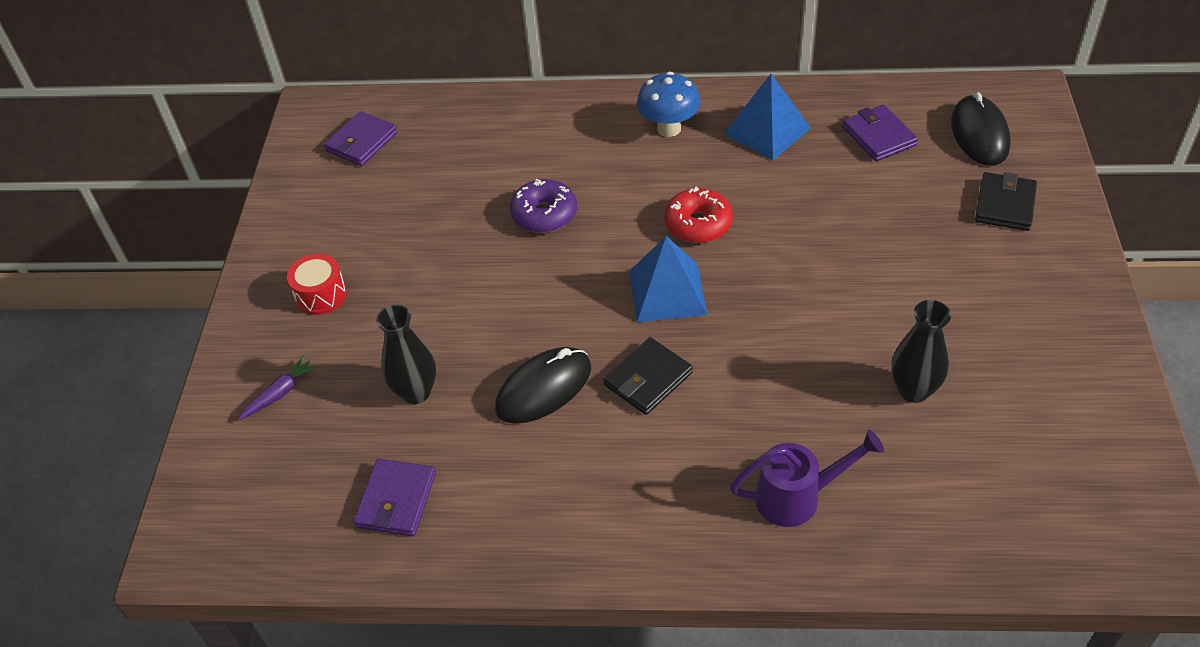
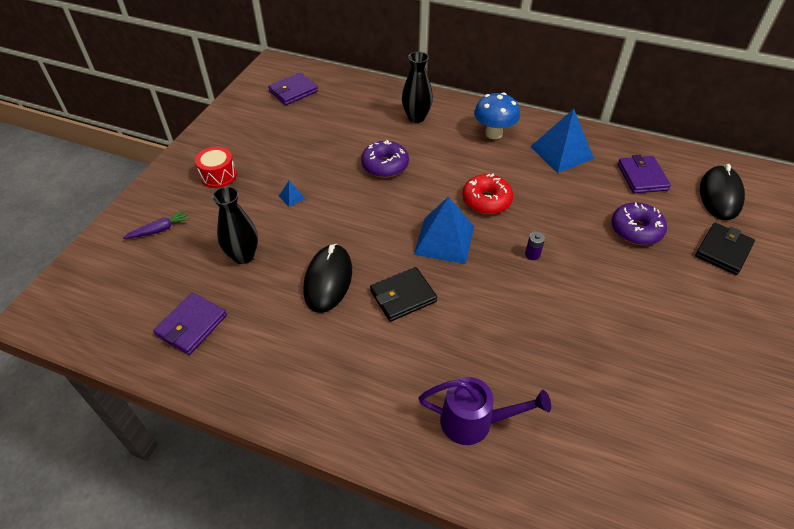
camera: 15 degrees right, 0 degrees up
(440, 294) = (292, 197): none -> blue pyramid
(544, 388) = (328, 280): black mouse -> black mouse turned 60 degrees counterclockwise
(784, 278) = (532, 254): none -> purple battery
(896, 209) = (636, 230): none -> purple donut
(913, 390) = (599, 368): black vase -> black vase (416, 117)

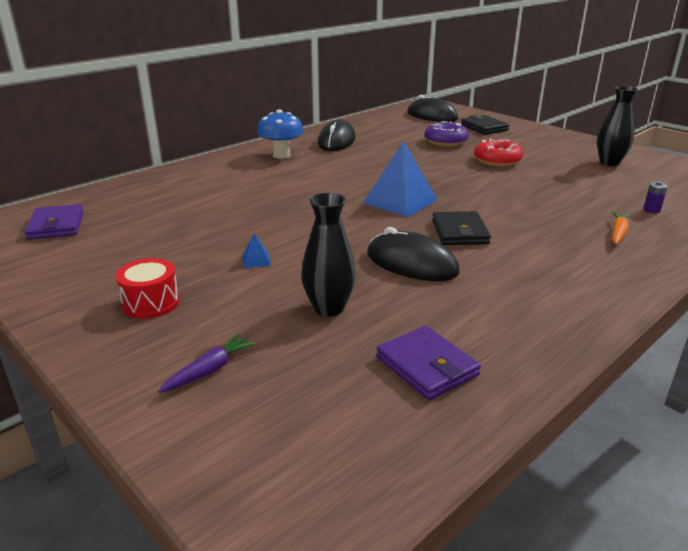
camera: 65 degrees left, 20 degrees down
(159, 230) = (209, 370): purple carrot -> purple carrot turned 45 degrees clockwise
(385, 165) = (266, 204): purple donut -> none
(416, 117) = (212, 177): black vase -> black vase (609, 162)
(474, 422) = (618, 233): purple watering can -> orange carrot
(486, 200) = (365, 176): red donut -> red donut (497, 161)
(532, 254) = (445, 175): purple battery -> purple battery (651, 210)
(561, 152) = (336, 141): blue pyramid -> black mouse
(642, 177) = (392, 128): purple wallet -> none

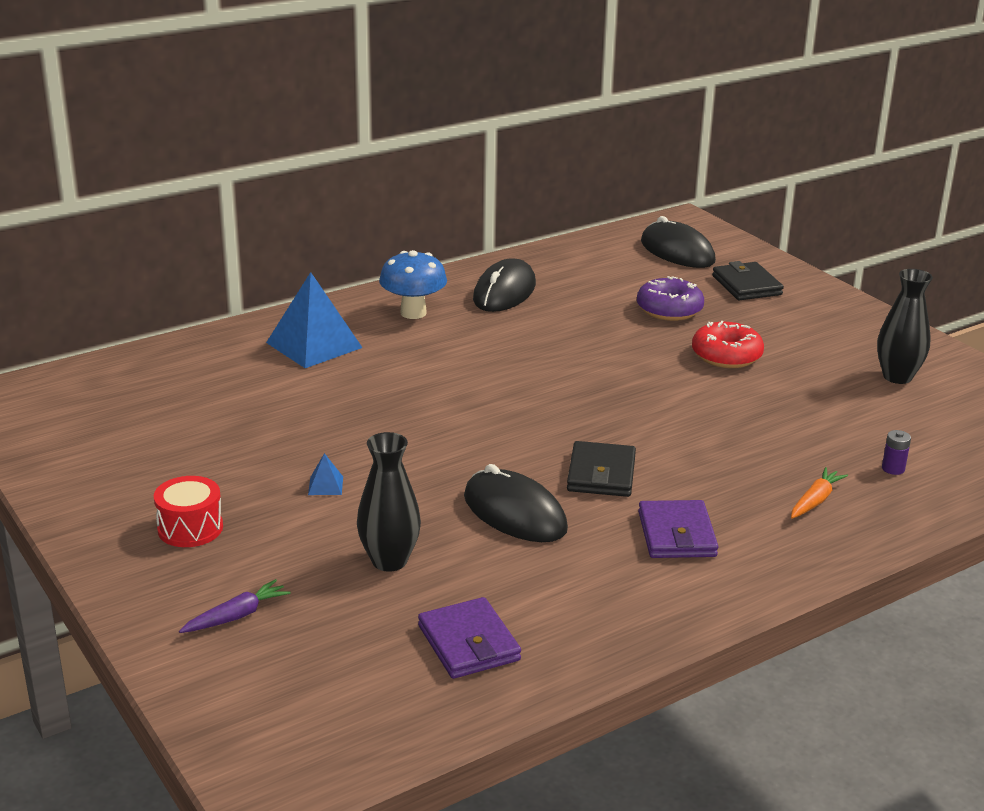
camera: 10 degrees right, 0 degrees up
(56, 225) = (94, 405): purple wallet -> purple wallet (676, 534)
(400, 201) = (546, 414): blue pyramid -> blue pyramid (314, 345)

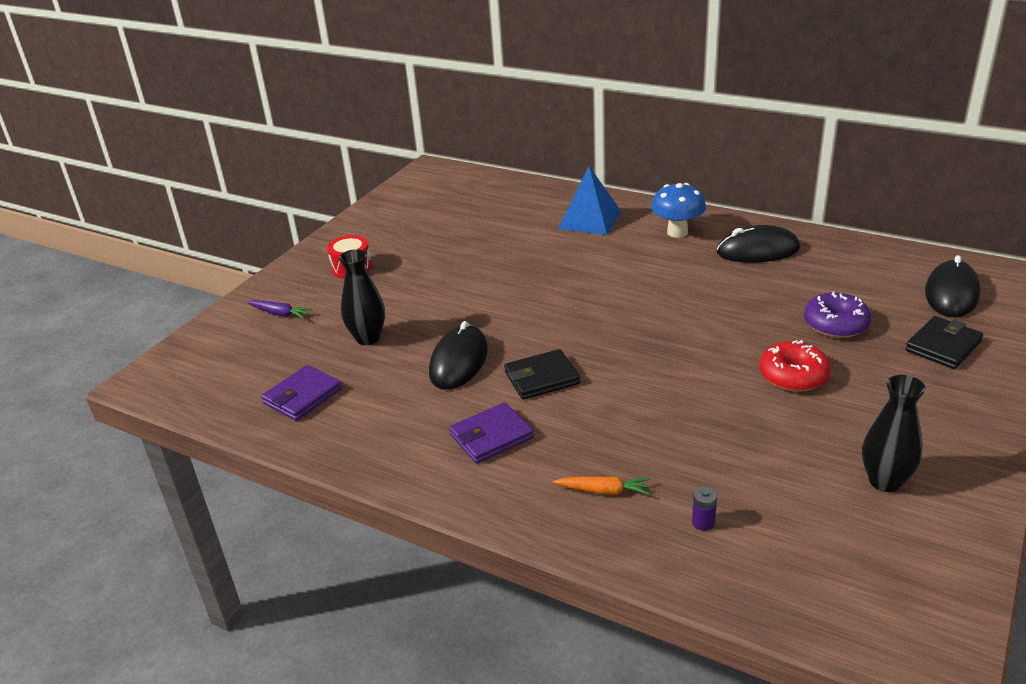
camera: 65 degrees right, 5 degrees up
(325, 485) = (430, 287): blue pyramid -> none

